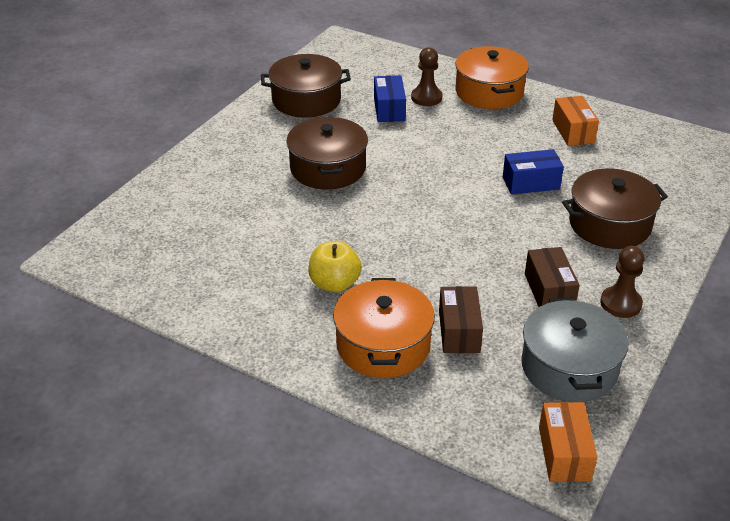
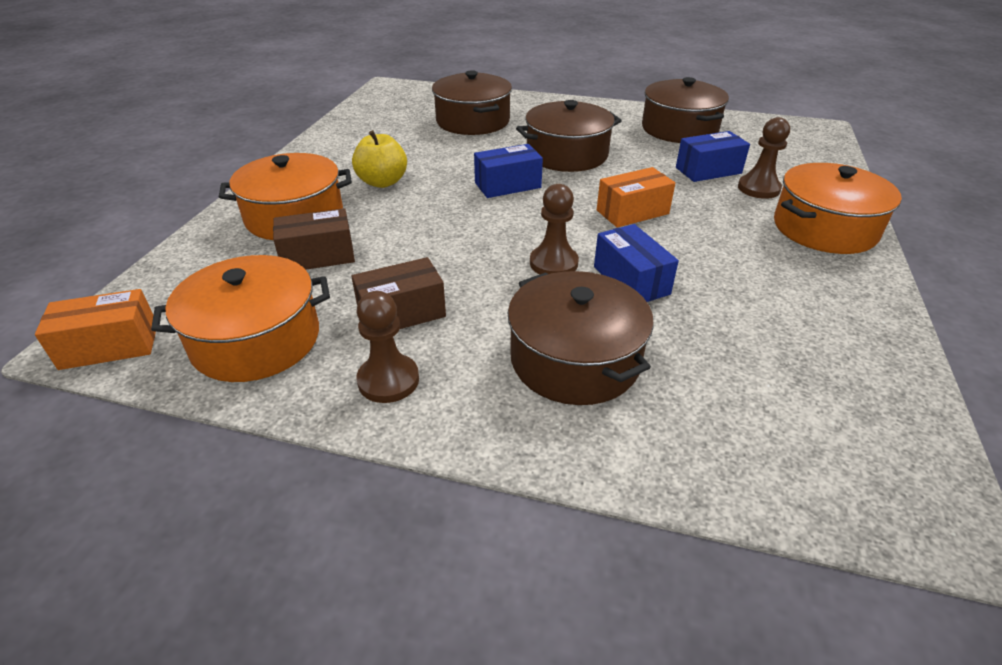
camera: 75 degrees right, 0 degrees up
(219, 209) = (473, 121): none -> brown pot
(372, 211) = (507, 185): none -> blue box
(502, 211) = (553, 263): none -> brown pawn
(569, 367) = (256, 340): grey pot -> orange pot
(573, 131) = (798, 308): orange box -> orange box (632, 212)

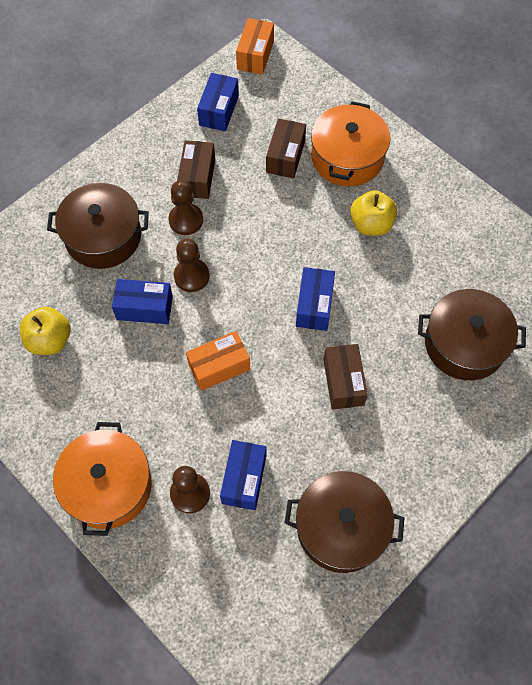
camera: 120 degrees right, 25 degrees up
(256, 340) = (219, 110): orange pot -> blue box
(388, 380) = (148, 153): brown pawn -> brown pawn (186, 220)
(567, 155) = (343, 382): brown pot -> brown box
(632, 212) = (219, 366): orange box -> orange box turned 60 degrees clockwise
(764, 336) = (50, 340): none -> yellow apple

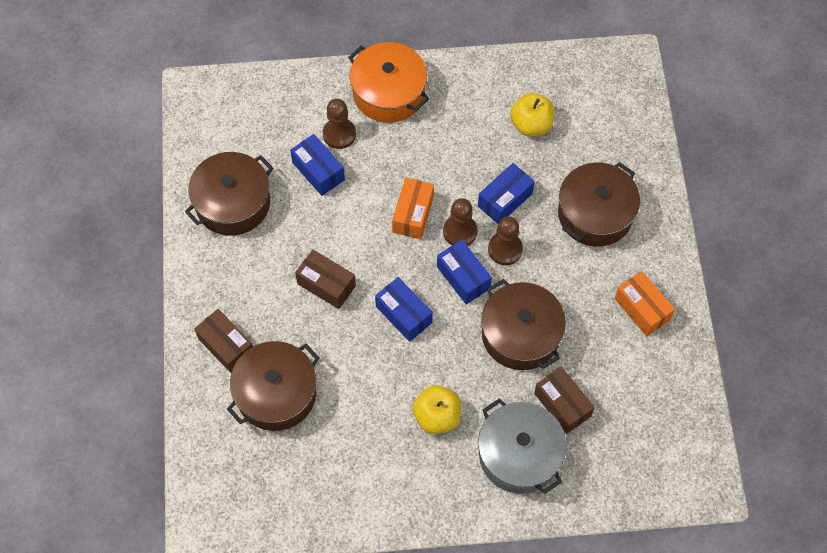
camera: 130 degrees right, 0 degrees up
(186, 220) = (561, 281): brown pawn -> brown pawn (460, 231)
(197, 177) = (597, 320): brown box -> brown box (226, 346)
(219, 110) = (658, 389): blue box -> blue box (463, 277)
(255, 55) = (702, 470): orange box -> orange box (642, 309)
(255, 217) = (520, 334): none -> brown pot
(347, 157) = (519, 454): orange pot -> grey pot

